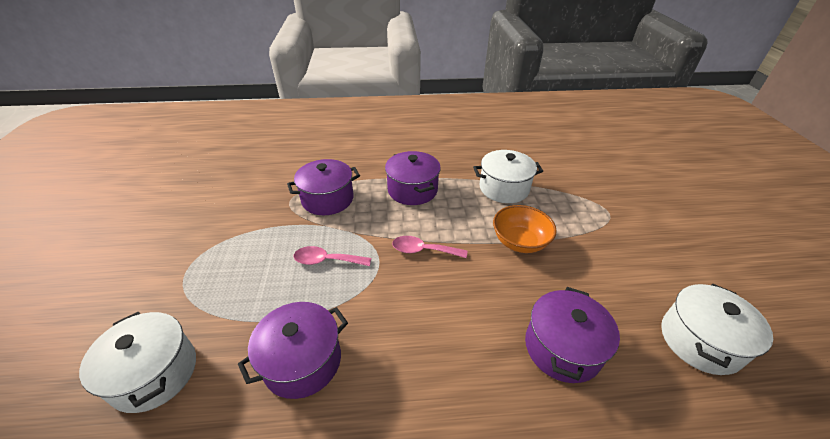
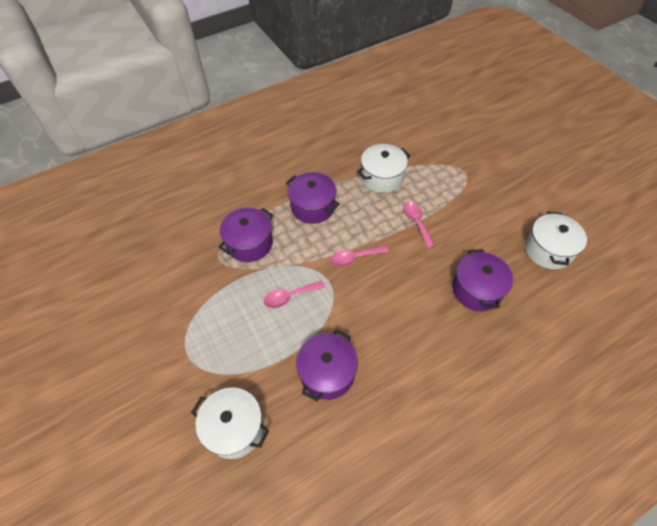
camera: 25 degrees left, 15 degrees up
(519, 242) = (416, 222): orange bowl -> pink spoon

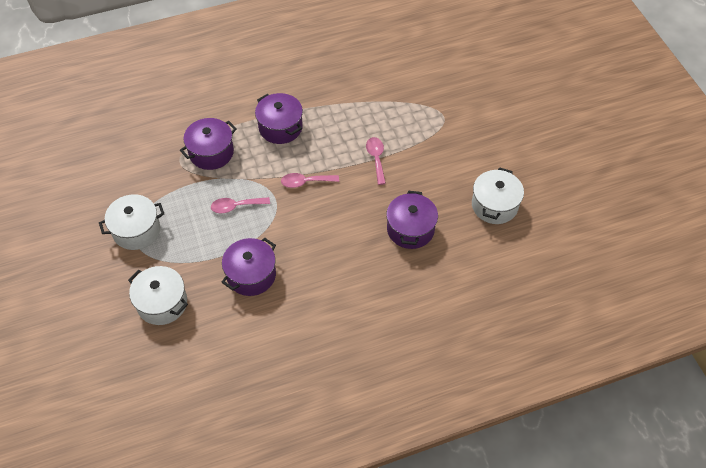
camera: 10 degrees right, 0 degrees up
(382, 177) = (357, 109): white pot -> white pot (136, 230)

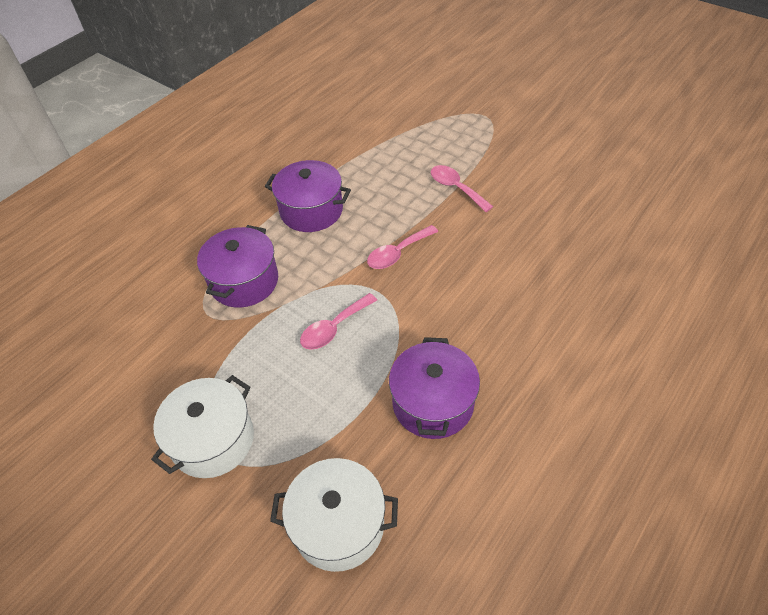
camera: 30 degrees left, 5 degrees down
(410, 229) = (569, 239): purple pot -> none
(494, 205) = (626, 170): white pot -> none

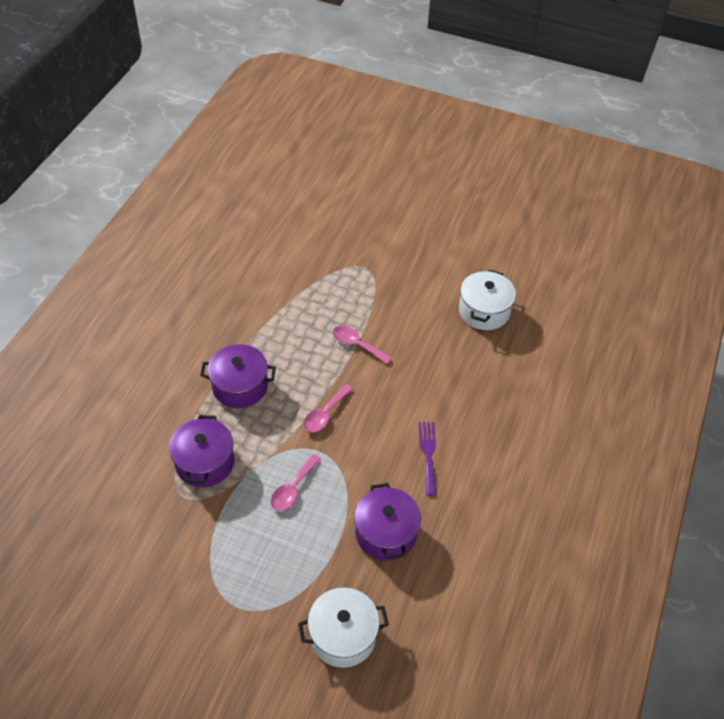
camera: 20 degrees left, 0 degrees up
(213, 440) = (228, 597): white pot -> white pot (484, 311)
(511, 318) = (428, 454): none -> purple fork

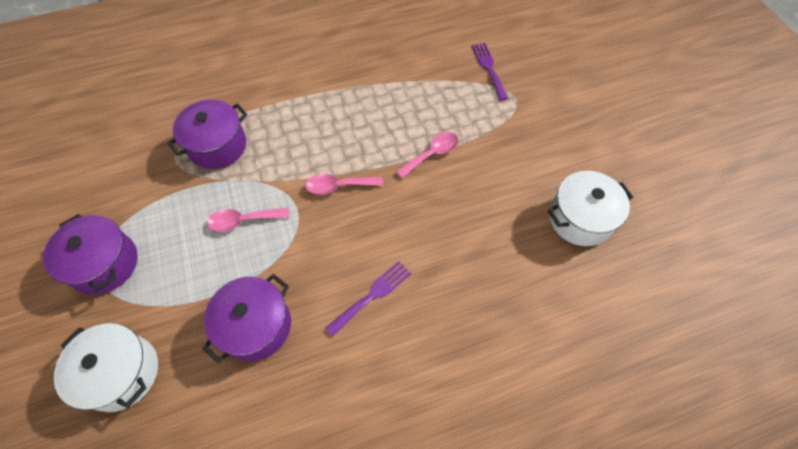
camera: 50 degrees right, 10 degrees up
(240, 386) = (309, 113): purple pot -> purple pot (105, 264)
(322, 259) = (489, 68): none -> purple fork
(357, 344) = (432, 154): pink spoon -> pink spoon turned 60 degrees clockwise

